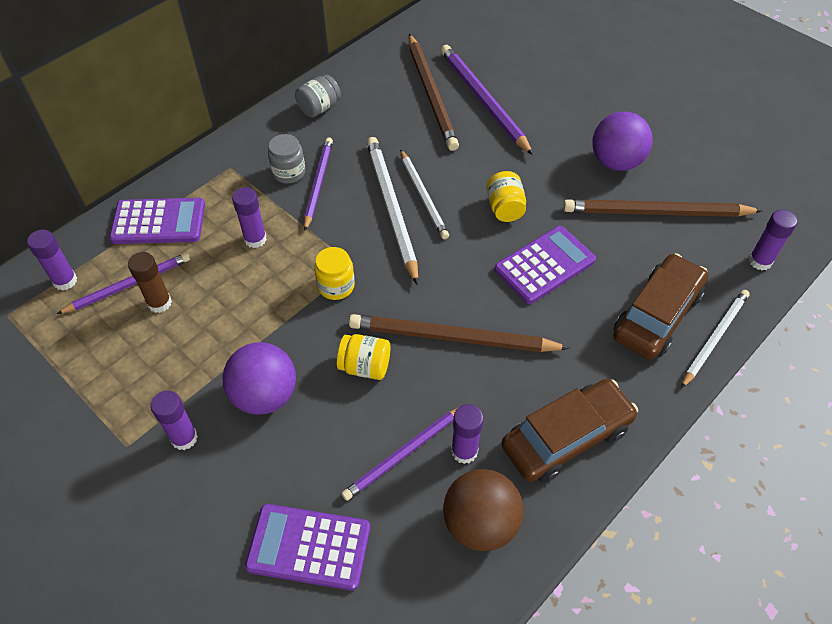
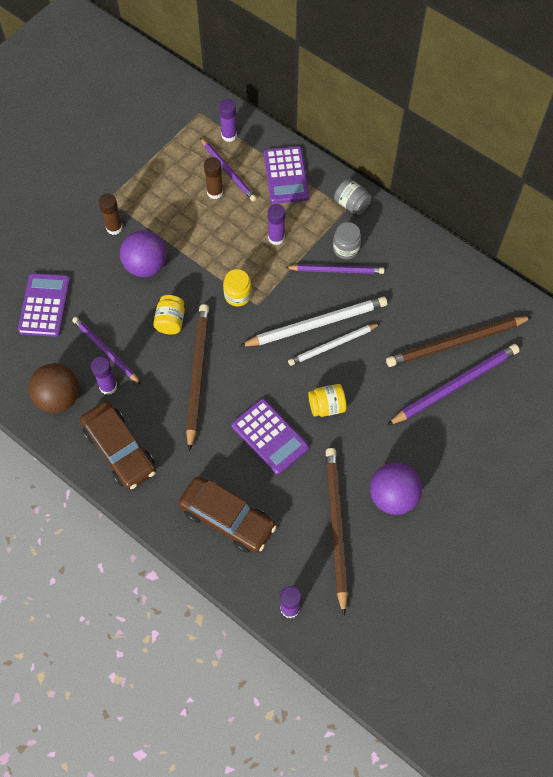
camera: 85 degrees right, 10 degrees up
(184, 438) = (114, 228): purple glue stick -> brown glue stick
(319, 108) = (423, 259): grey jar -> grey jar (351, 204)
(714, 338) = (208, 560): white pencil -> none

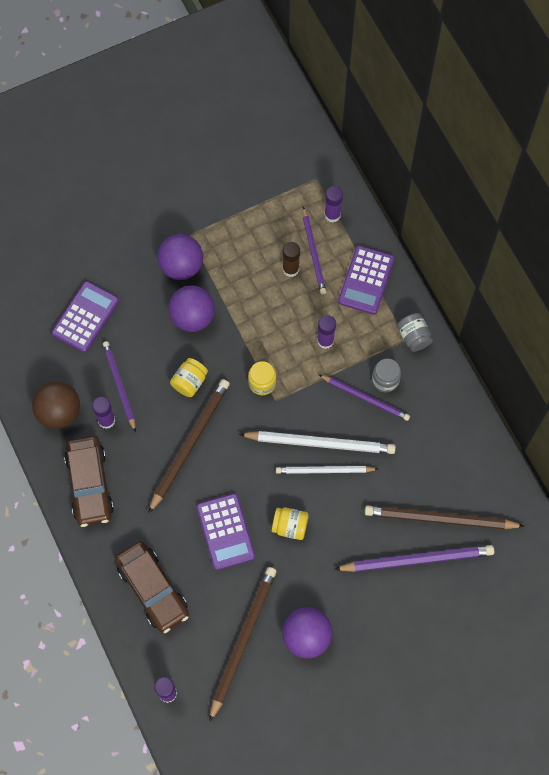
camera: 25 degrees right, 5 degrees up
(114, 228) = (181, 266): brown glue stick -> purple ball

